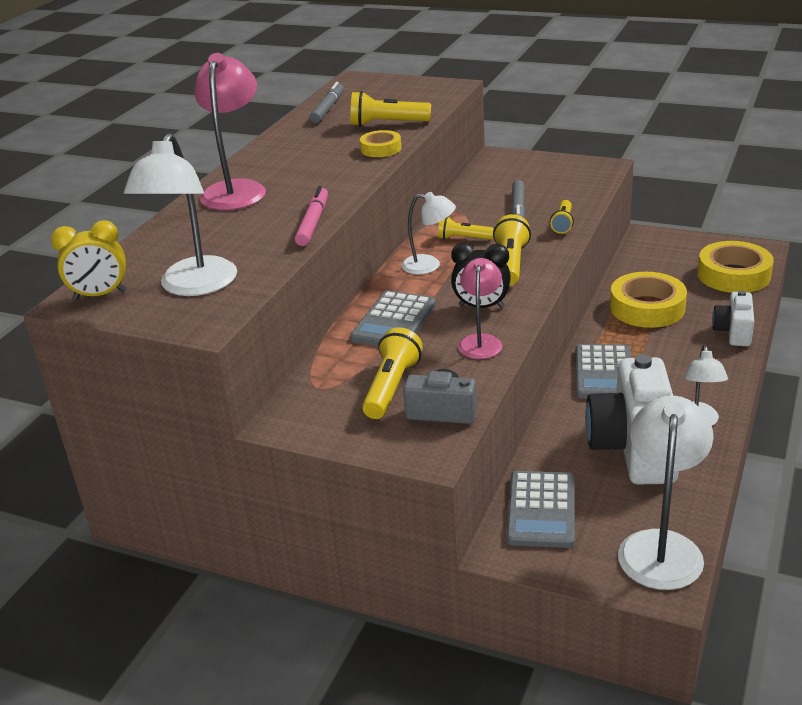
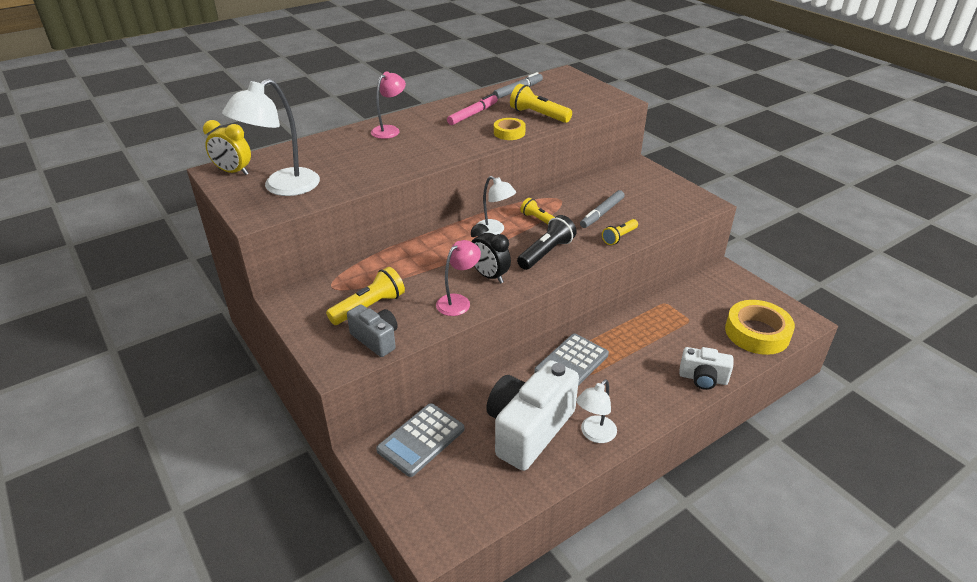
camera: 30 degrees right, 5 degrees up
(236, 190) = (389, 130): pink lamp -> pink lamp, size x0.60
(313, 222) = (399, 171): pink marker -> pink marker (473, 114)
(394, 321) = (425, 261): grey calculator -> none
(510, 264) = (546, 253): yellow flashlight -> black flashlight
(647, 308) = (659, 328): yellow tape -> none
(661, 546) = (464, 511): white lamp -> none
(733, 332) = (703, 378): white camera -> white camera turned 120 degrees counterclockwise

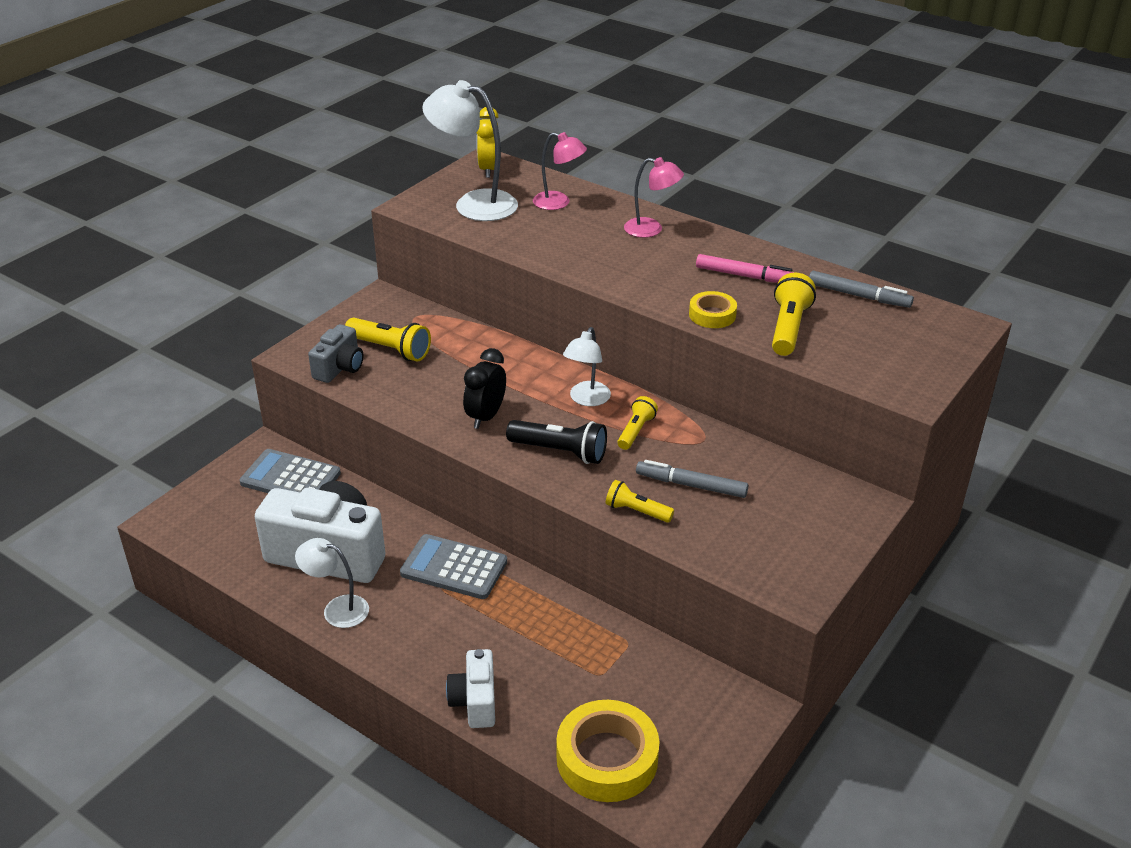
camera: 70 degrees right, 0 degrees up
(458, 301) = (426, 405): pink lamp -> pink lamp (559, 203)

